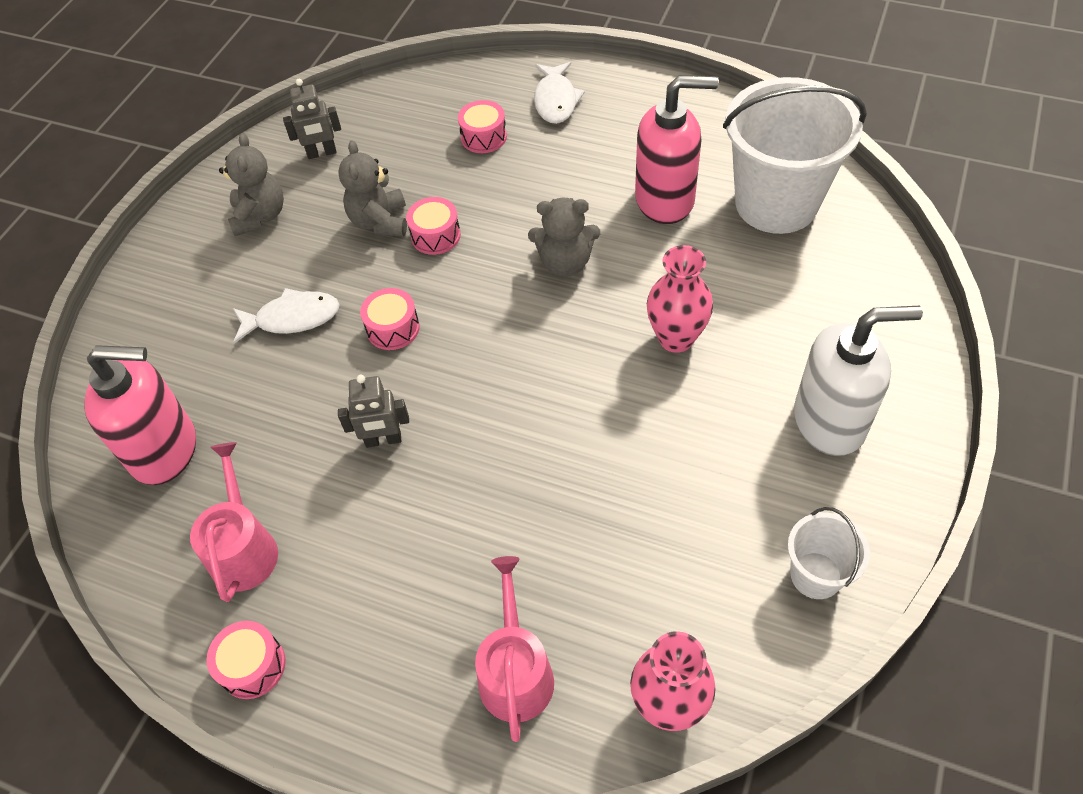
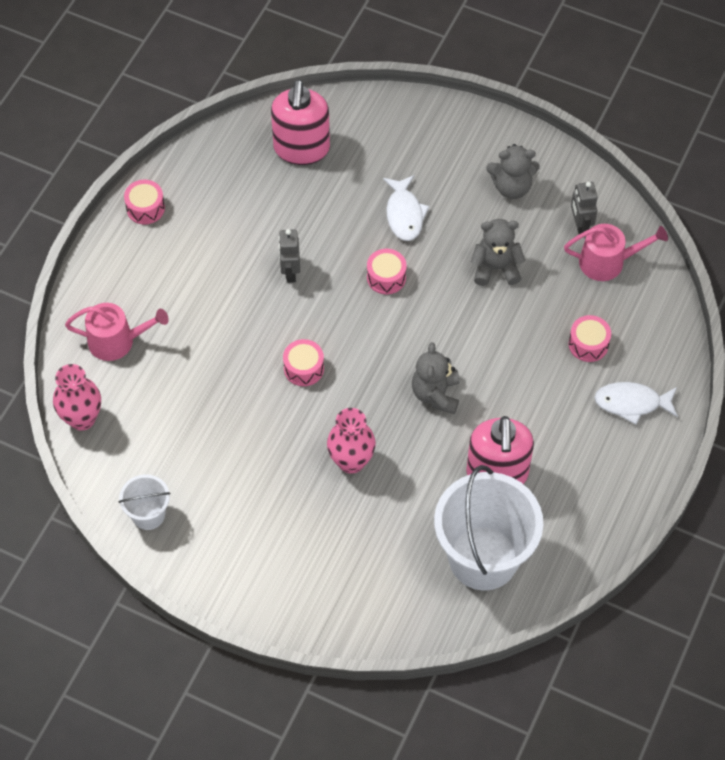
camera: 90 degrees right, 5 degrees up
(244, 549) = (222, 198): pink watering can -> pink watering can (607, 262)
(436, 236) = (476, 306): pink drum -> pink drum (304, 368)
(830, 421) = (262, 550): white soap dispenser -> none

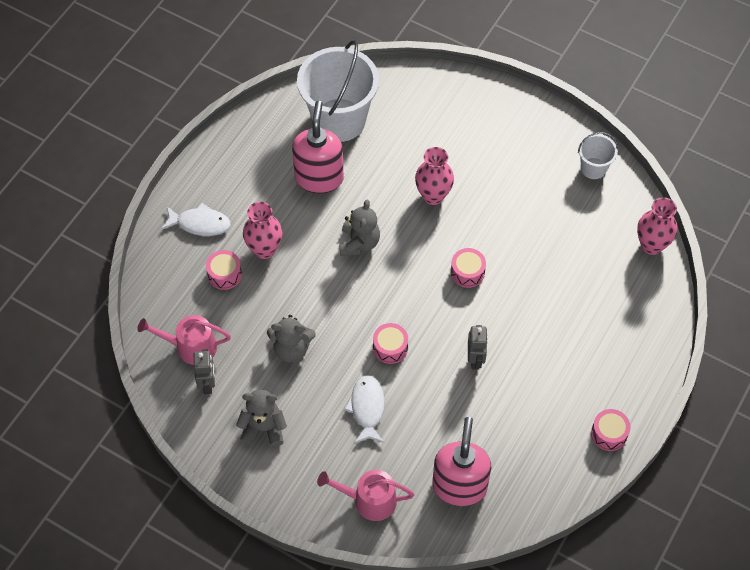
camera: 175 degrees left, 0 degrees up
(117, 341) = (627, 308): pink watering can -> pink watering can (369, 500)
(547, 377) = (264, 249): none -> pink vase

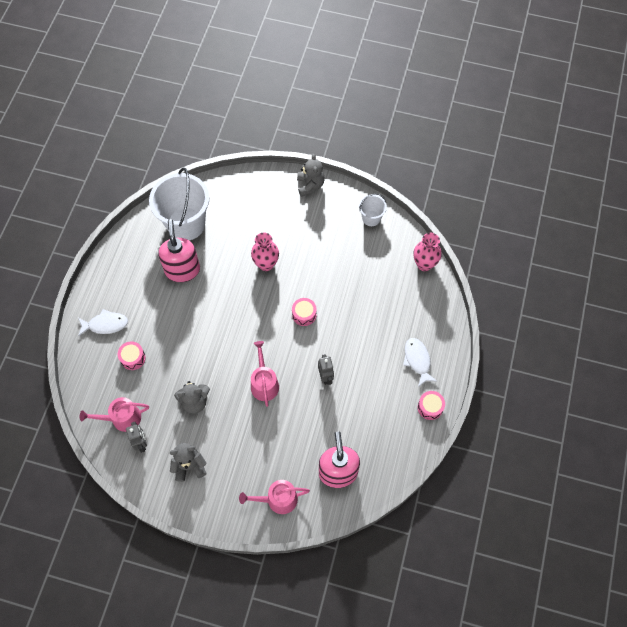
camera: 15 degrees left, 5 degrees up
(264, 249) = (157, 332): pink vase -> none
(359, 243) = (223, 311): grey teddy bear -> grey teddy bear (310, 185)
(367, 408) = (259, 432): white fish -> white fish (417, 360)
(390, 348) = (264, 383): pink drum -> pink watering can

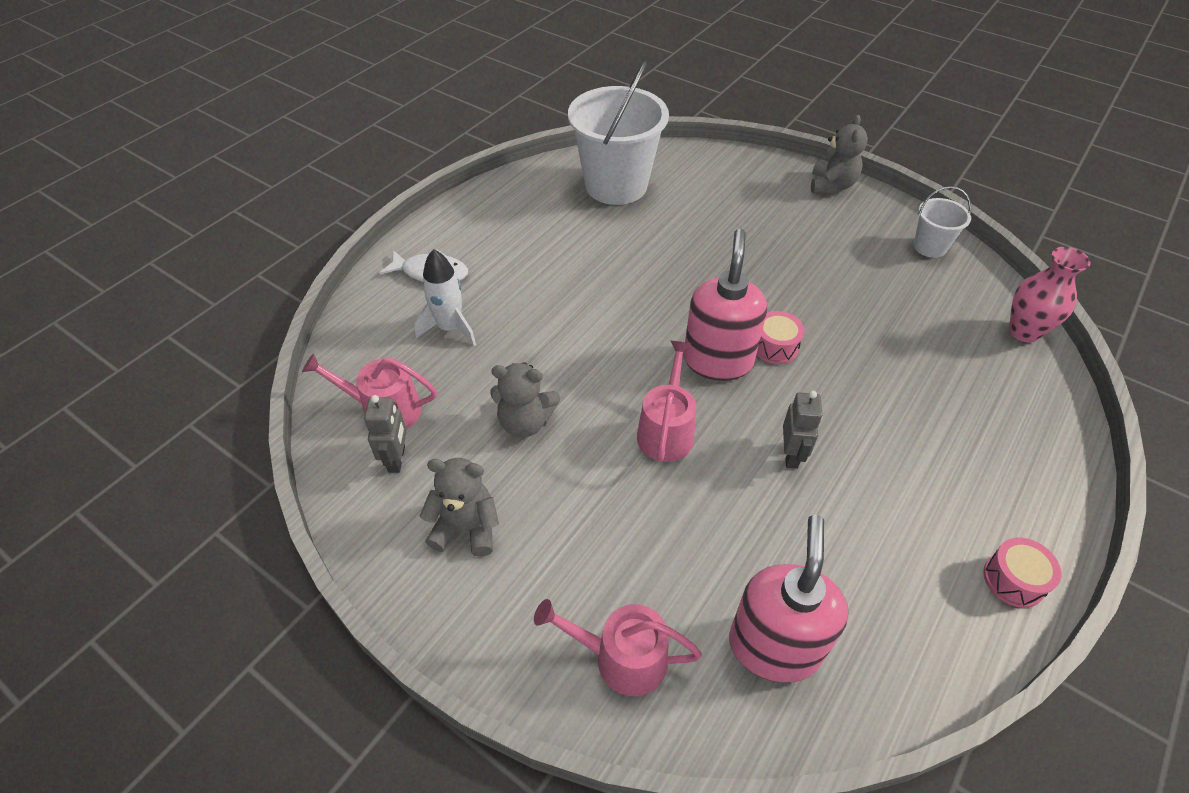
camera: 20 degrees right, 15 degrees down
(133, 358) = (450, 328): pink drum -> white rocket
(182, 270) = (586, 236): pink soap dispenser -> pink soap dispenser (718, 360)
(266, 264) = (728, 262): pink vase -> none
(417, 360) = (993, 481): white fish -> none

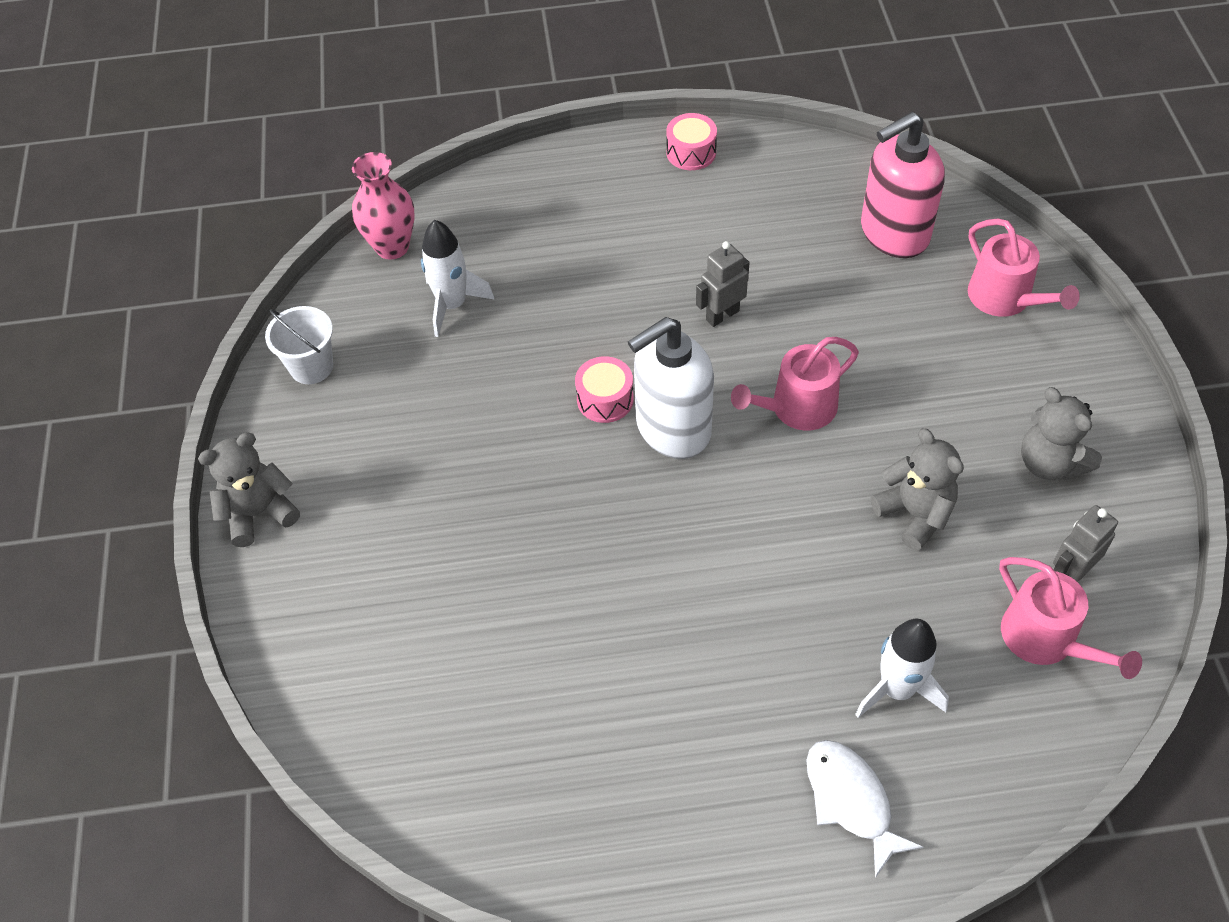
camera: 130 degrees left, 5 degrees up
(616, 185) = (475, 745): white bucket -> none
(718, 360) = (672, 429): pink soap dispenser -> white soap dispenser
(933, 328) = (452, 305): none -> white rocket

